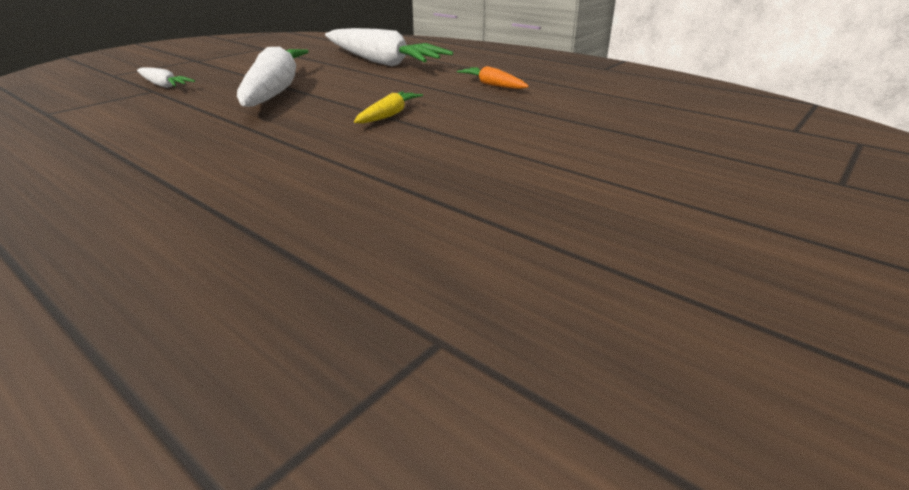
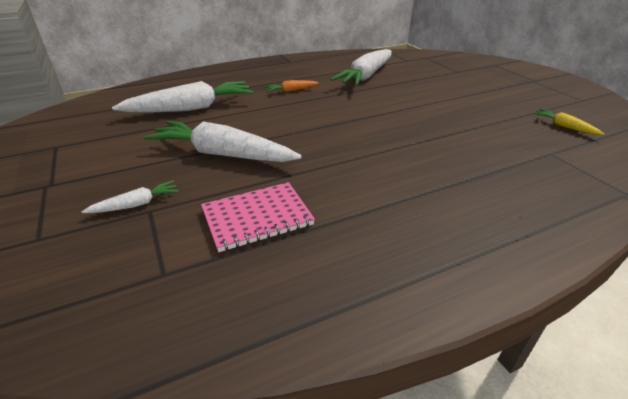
camera: 65 degrees left, 5 degrees up
(135, 125) = (257, 217): none -> pink notebook
(389, 115) = (321, 125): yellow carrot -> yellow carrot (564, 126)
(632, 112) = (366, 76): none -> white carrot

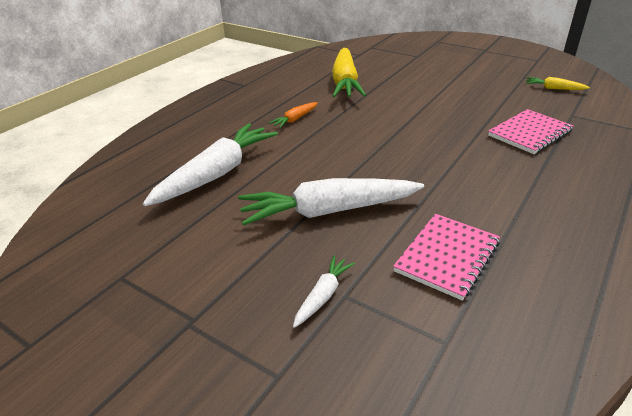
camera: 30 degrees left, 0 degrees up
(366, 76) = (345, 82): white carrot -> yellow carrot
(478, 154) = (529, 133): none -> pink notebook

